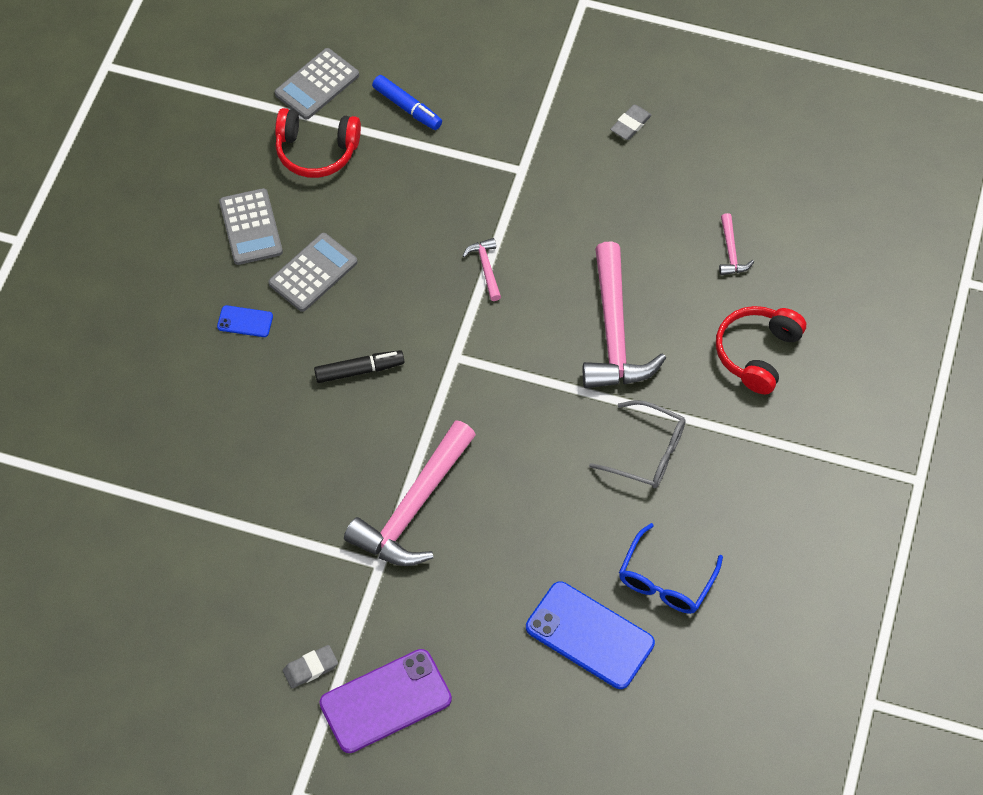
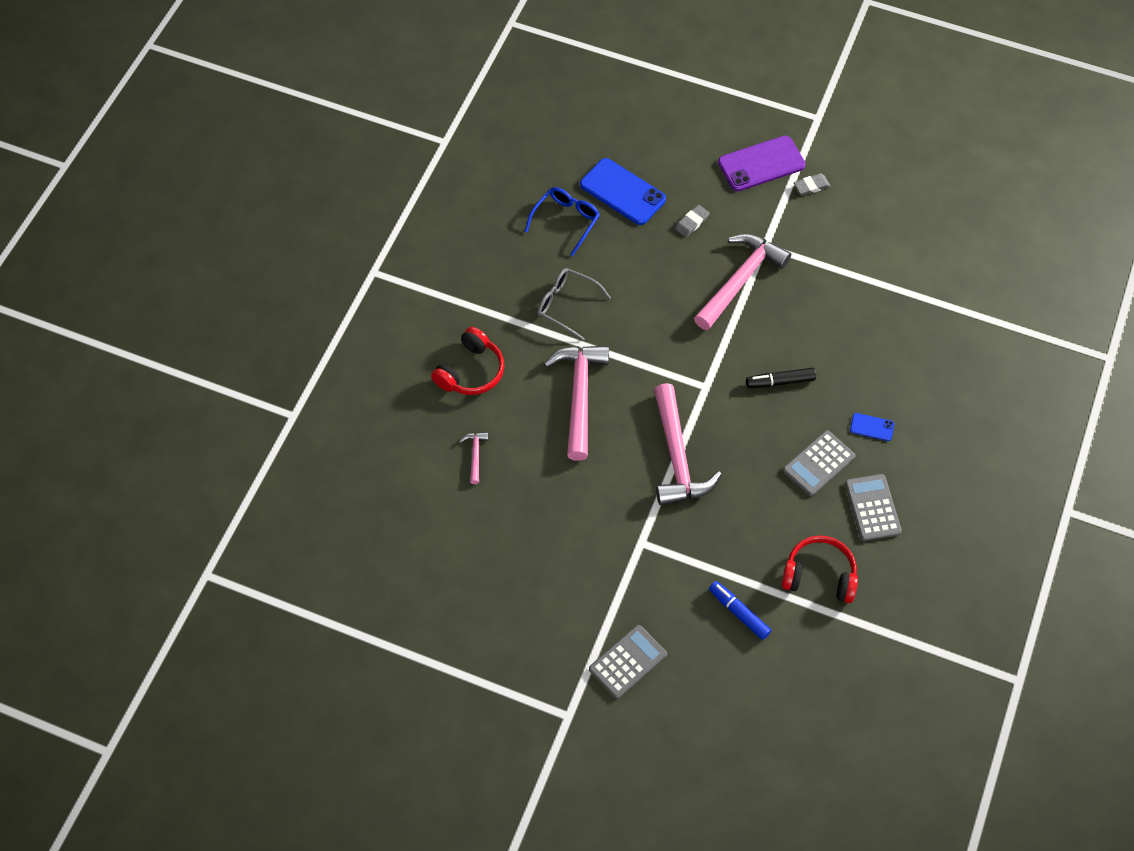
camera: 175 degrees left, 0 degrees up
(317, 84) = (821, 643): grey calculator -> grey calculator (628, 662)
(485, 268) = (677, 457): pink hammer -> pink hammer, size x2.29
(630, 124) = (541, 579): grey eraser -> grey eraser (692, 222)

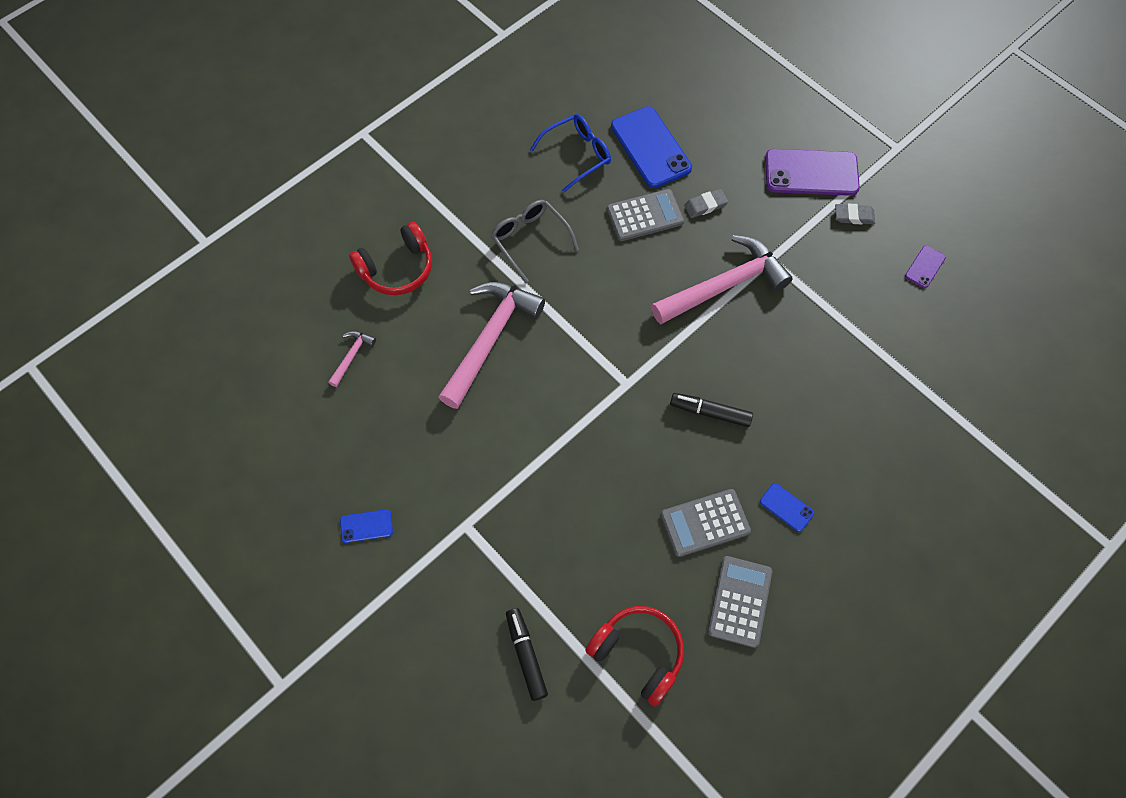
camera: 25 degrees right, 5 degrees up
(565, 576) = (366, 526): none -> blue phone
(628, 662) = (377, 654): grey calculator -> grey calculator (645, 216)
(677, 457) = (555, 448): pink hammer -> none
(738, 612) = (526, 655): blue marker -> black marker
(884, 205) = (925, 267): none -> purple phone

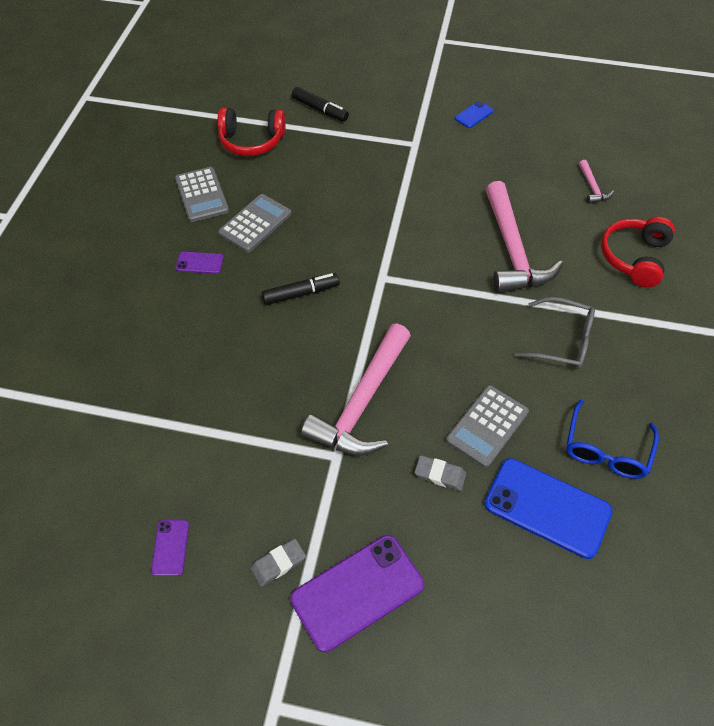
camera: 145 degrees right, 10 degrees down
(705, 205) = (440, 475): grey eraser -> grey eraser turned 75 degrees clockwise
(786, 507) = (200, 263): blue phone -> purple phone

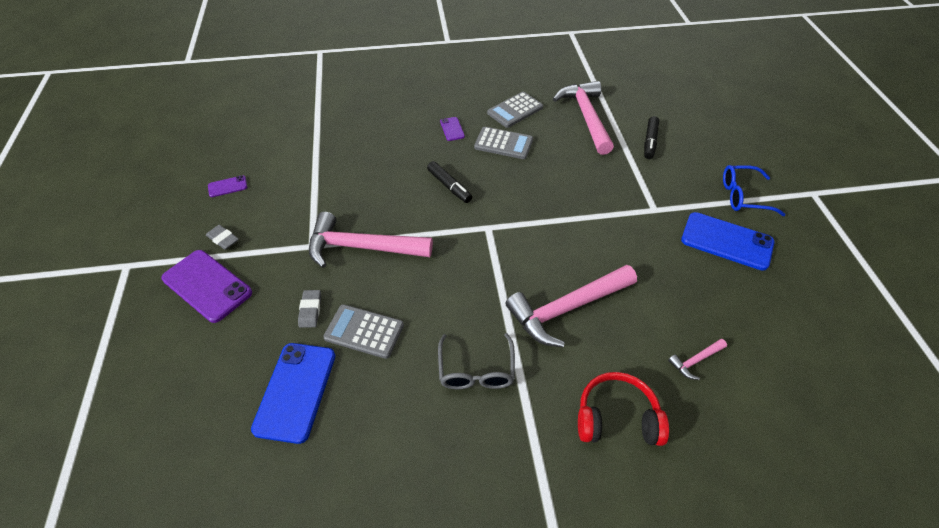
camera: 70 degrees right, 5 degrees down
(251, 141) = (586, 117): red headphones -> pink hammer
(474, 115) = (726, 241): blue phone -> blue phone, size x2.11
(606, 450) = (365, 429): blue glasses -> blue glasses (743, 196)

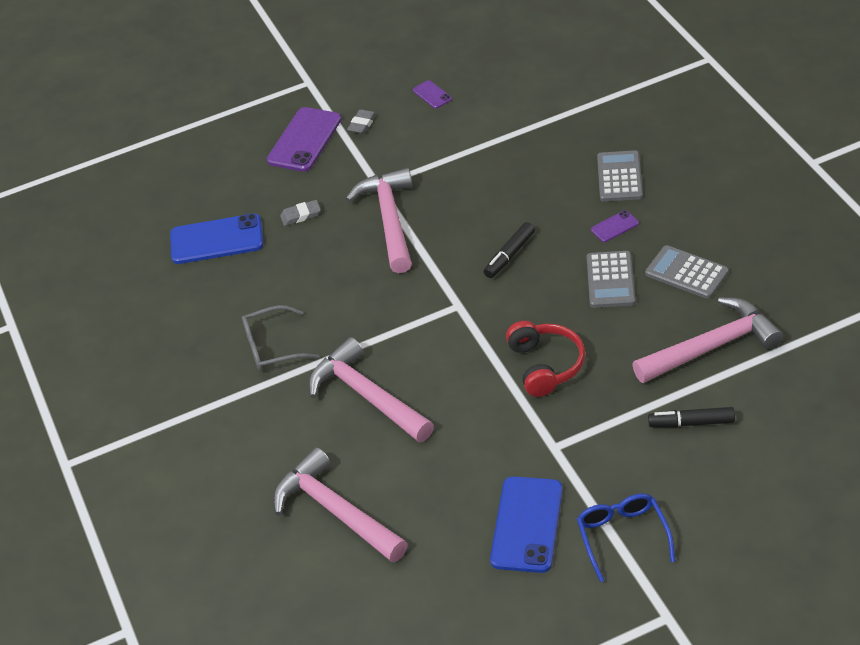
camera: 80 degrees right, 5 degrees down
(364, 331) = (289, 259): grey calculator -> grey calculator (619, 177)
(617, 418) = (251, 458): red headphones -> red headphones (545, 365)
(695, 361) = (335, 511): pink hammer -> pink hammer, size x2.29

